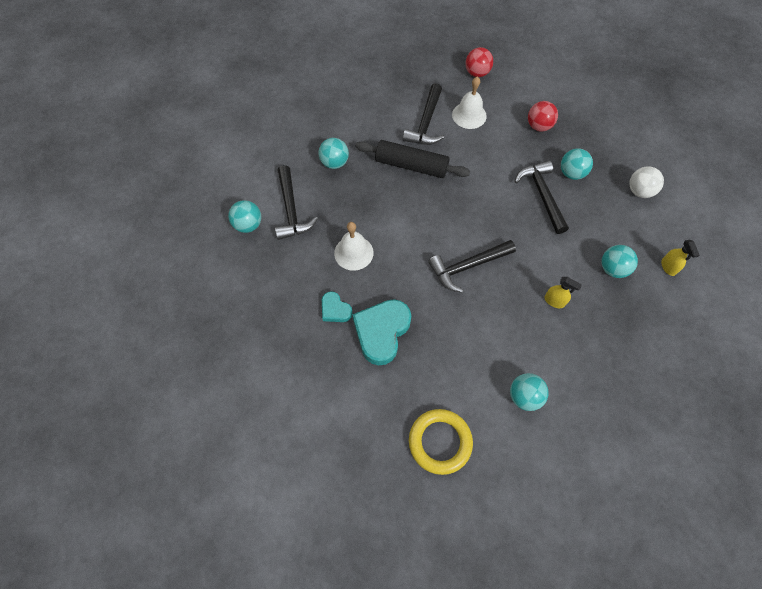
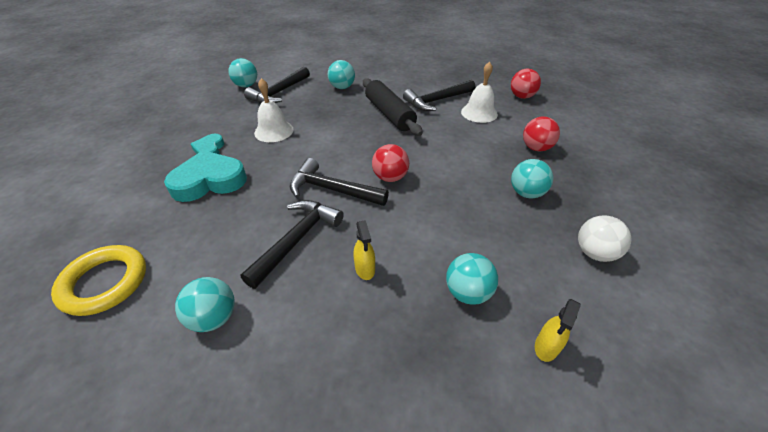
camera: 45 degrees right, 20 degrees down
(487, 226) = (390, 177): none -> red ball
(542, 195) = (472, 189): black hammer -> black hammer (297, 239)

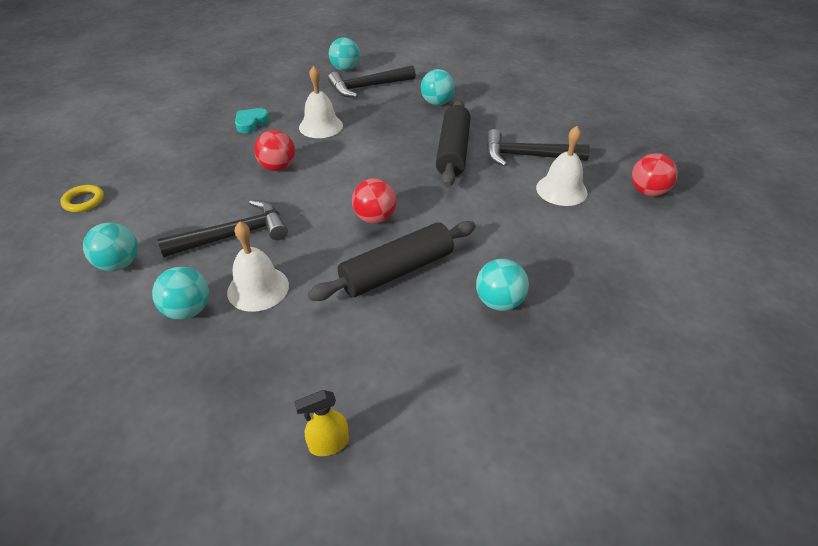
camera: 35 degrees right, 0 degrees up
(105, 282) = (84, 201): yellow ring -> yellow ring, size x0.56
(209, 181) = (222, 152): turquoise heart -> none
(332, 190) = (309, 205): black hammer -> none
(365, 269) = (258, 288): yellow spray bottle -> white bell
(446, 205) = (397, 271): none -> black rolling pin
(467, 292) = (318, 357): turquoise ball -> turquoise ball (188, 310)
(536, 148) = (580, 260): red ball -> red ball (278, 167)
(594, 253) = (494, 400): white ball -> none

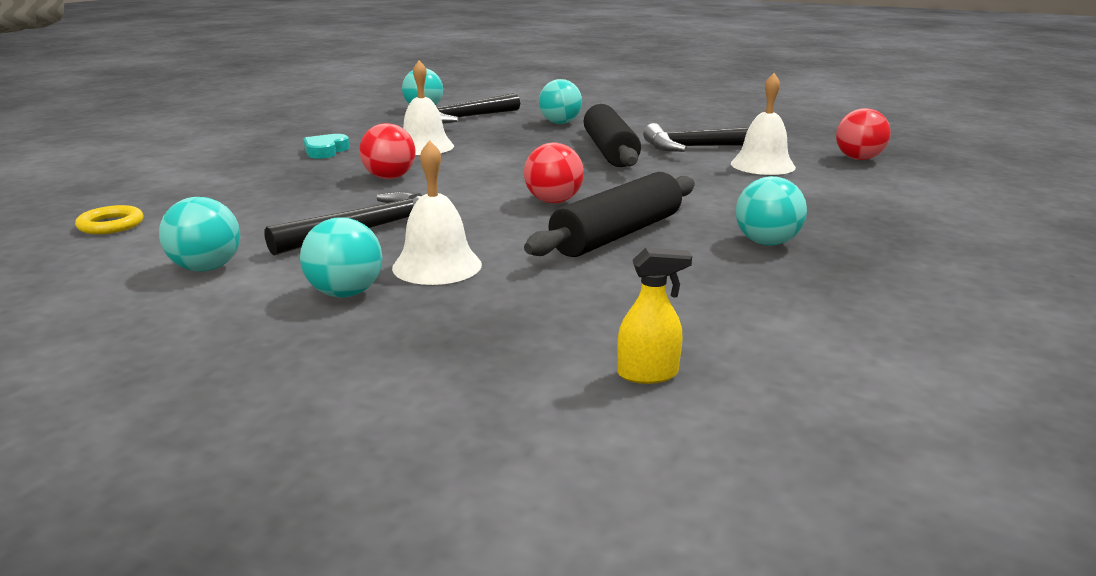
camera: 15 degrees left, 20 degrees down
(328, 444) = (648, 374): yellow spray bottle -> yellow spray bottle turned 150 degrees counterclockwise

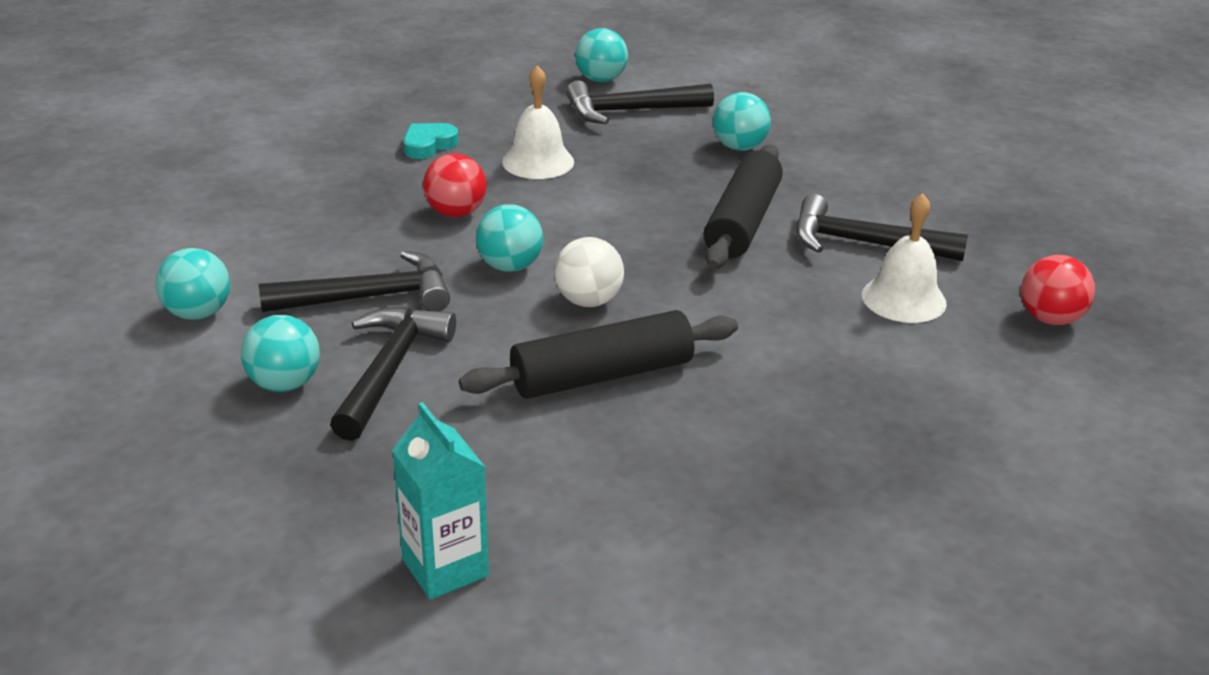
camera: 25 degrees right, 10 degrees up
(111, 225) = (159, 225): yellow ring -> none
(437, 266) = (389, 370): white bell -> black hammer
(553, 201) = (588, 301): red ball -> white ball
(648, 374) = (445, 568): yellow spray bottle -> turquoise carton
(766, 243) = (746, 436): turquoise ball -> turquoise ball (510, 266)

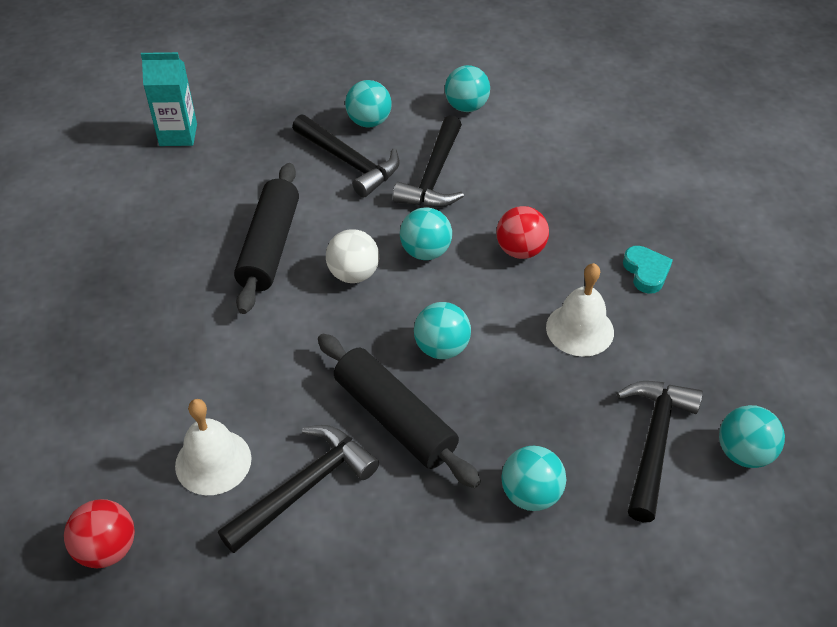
camera: 120 degrees right, 15 degrees up
(635, 221) = (441, 348): none -> turquoise ball

